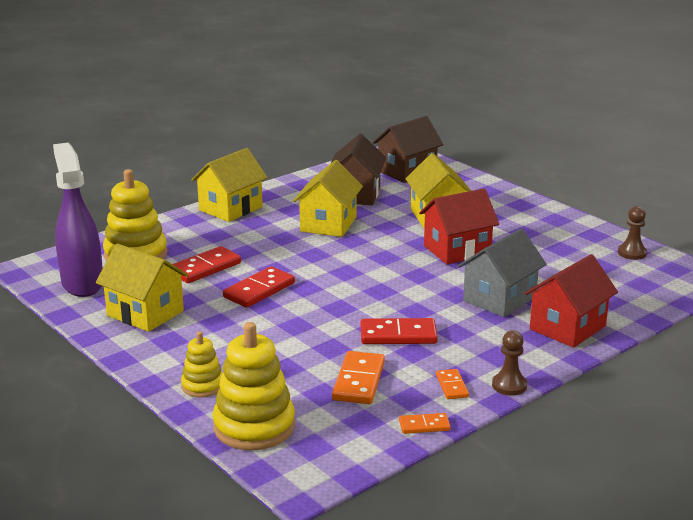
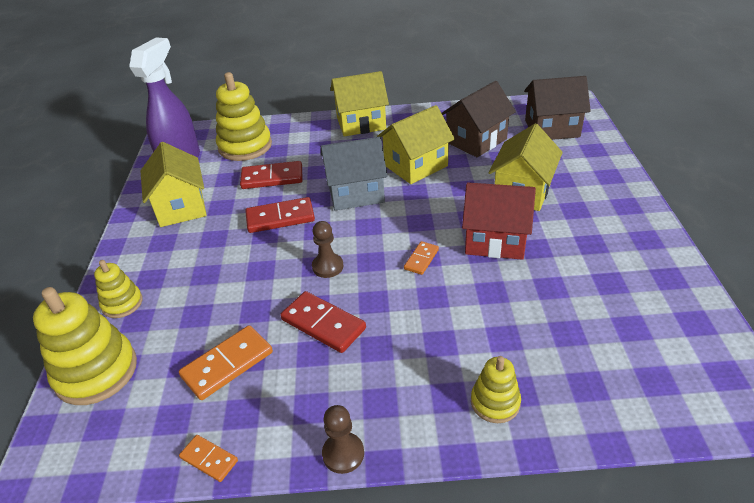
camera: 40 degrees right, 15 degrees up
(451, 386) = (291, 420): orange domino -> orange domino (421, 259)
(499, 299) = (467, 323): grey house -> grey house (356, 193)
(567, 327) = (495, 402): red house -> yellow stacking toy
(632, 253) = (691, 325): brown pawn -> brown pawn (327, 266)

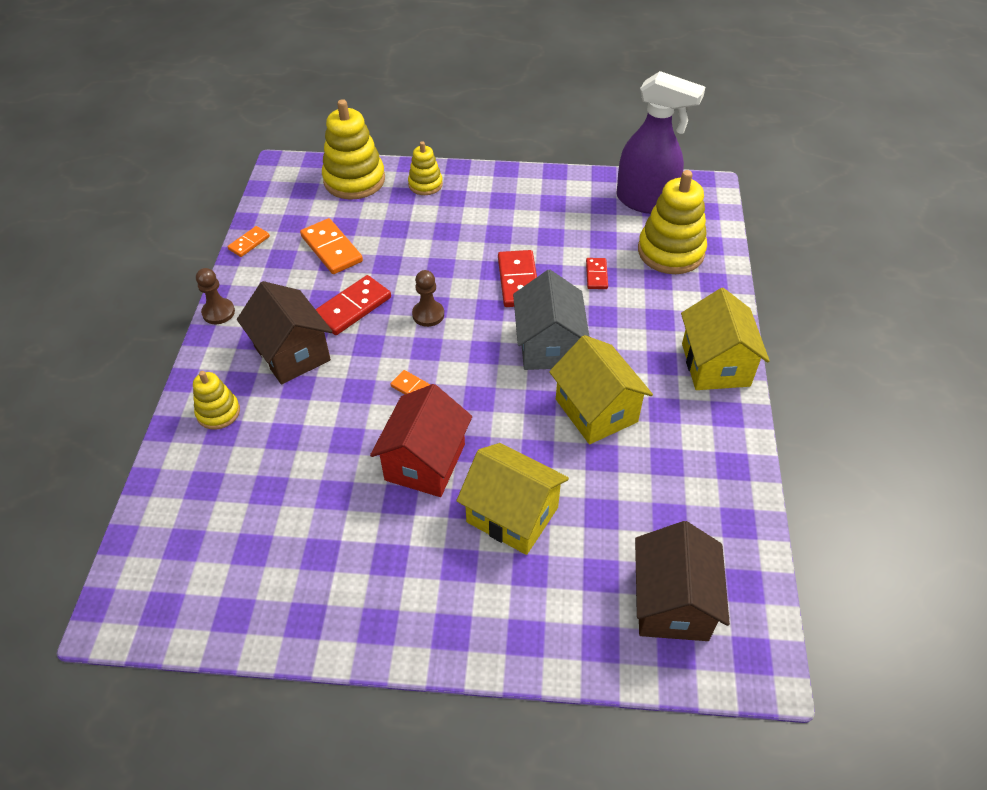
camera: 95 degrees right, 10 degrees up
(181, 207) = (556, 208): yellow house -> none
(272, 178) = (596, 275): red domino -> red domino, size x0.57
(476, 140) = (649, 491): brown house -> brown house (292, 353)

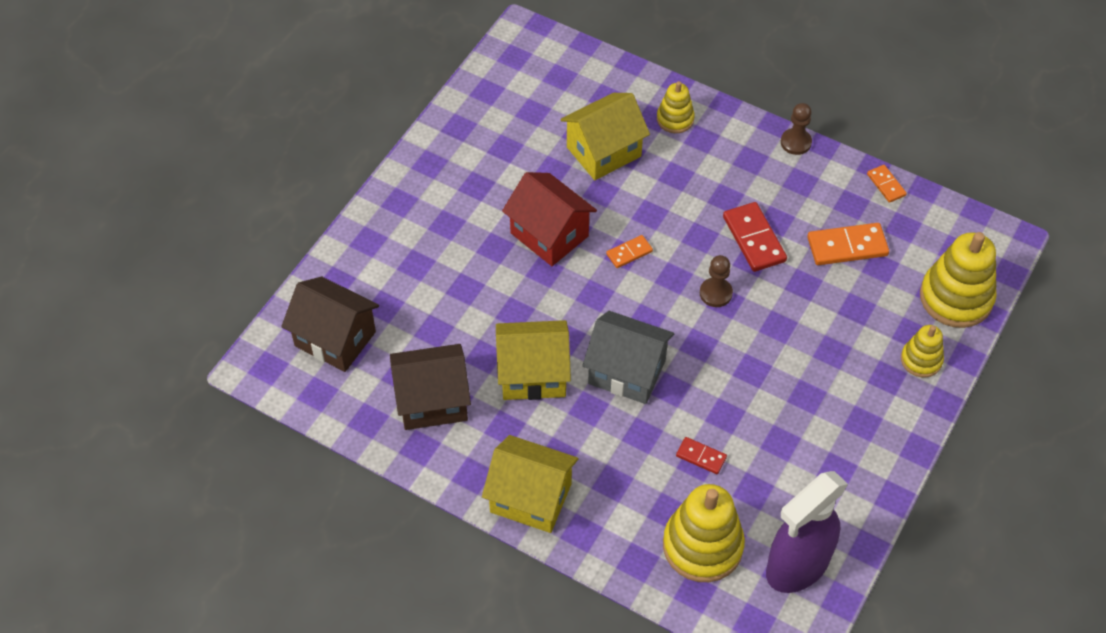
camera: 115 degrees right, 5 degrees up
(292, 353) = (717, 181): brown house -> brown house (432, 401)
(512, 515) = (467, 272): yellow house -> yellow house (603, 152)
(518, 281) = (725, 384): red domino -> none

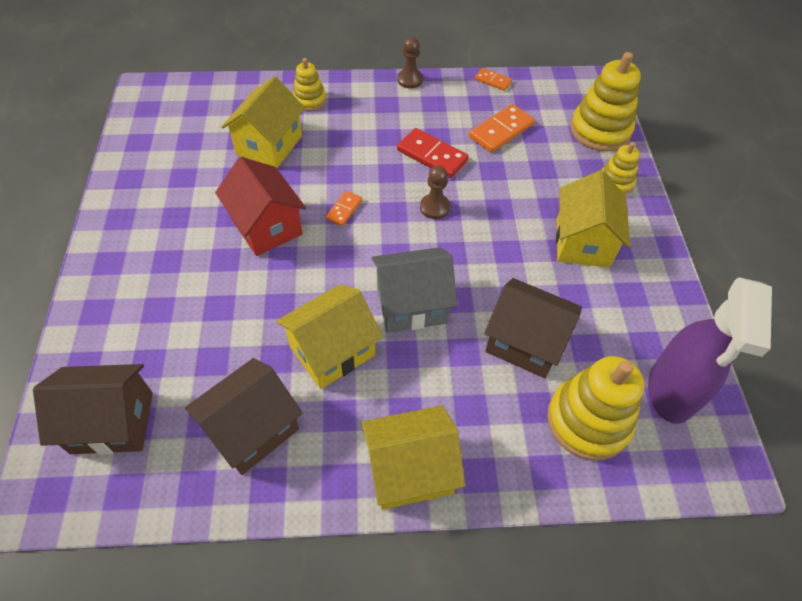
camera: 35 degrees left, 0 degrees up
(549, 234) = (266, 226): red house -> red house turned 45 degrees clockwise
(701, 456) = (525, 342): red domino -> brown house
(832, 399) = (582, 242): none -> yellow house

